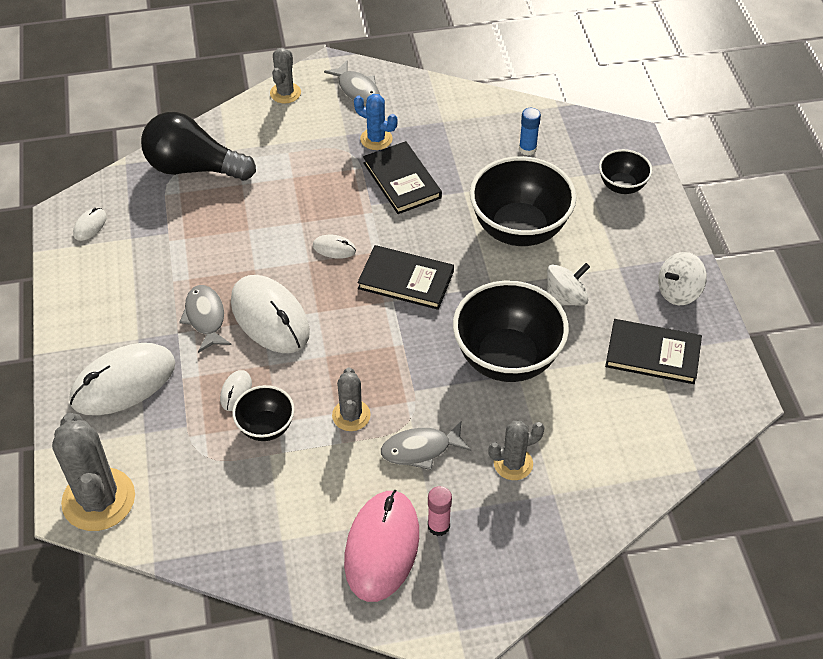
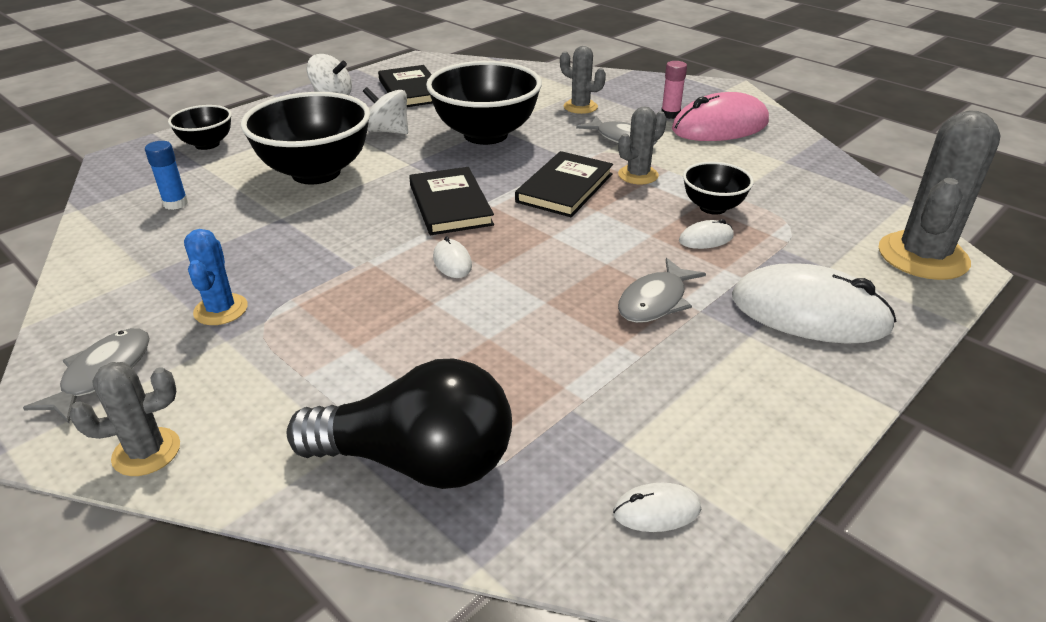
camera: 125 degrees left, 15 degrees down
(193, 168) = (418, 461): black light bulb -> black light bulb turned 60 degrees counterclockwise
(270, 317) = (596, 260): white mouse -> none
(402, 180) = (293, 261): black book -> black book (565, 188)

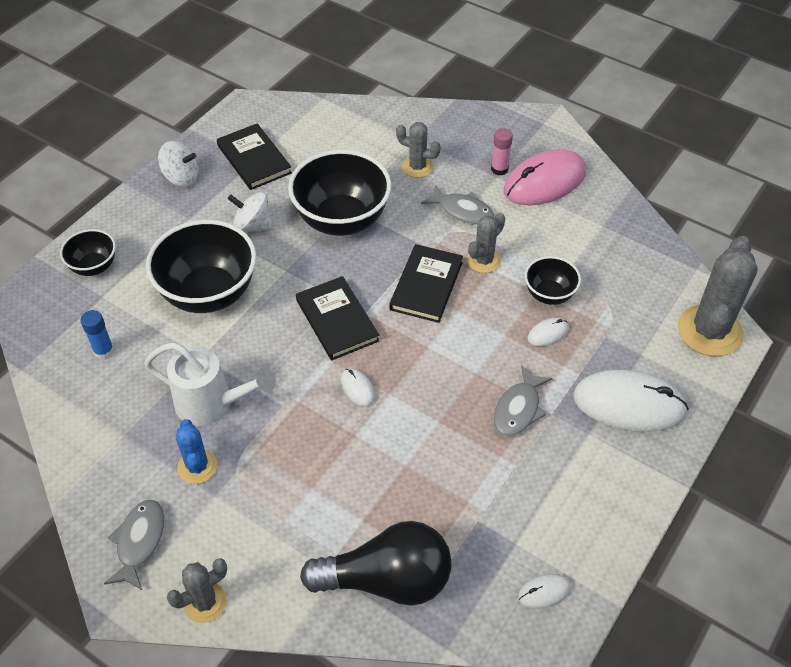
camera: 10 degrees left, 15 degrees up
(270, 257) = (212, 404): none -> white watering can

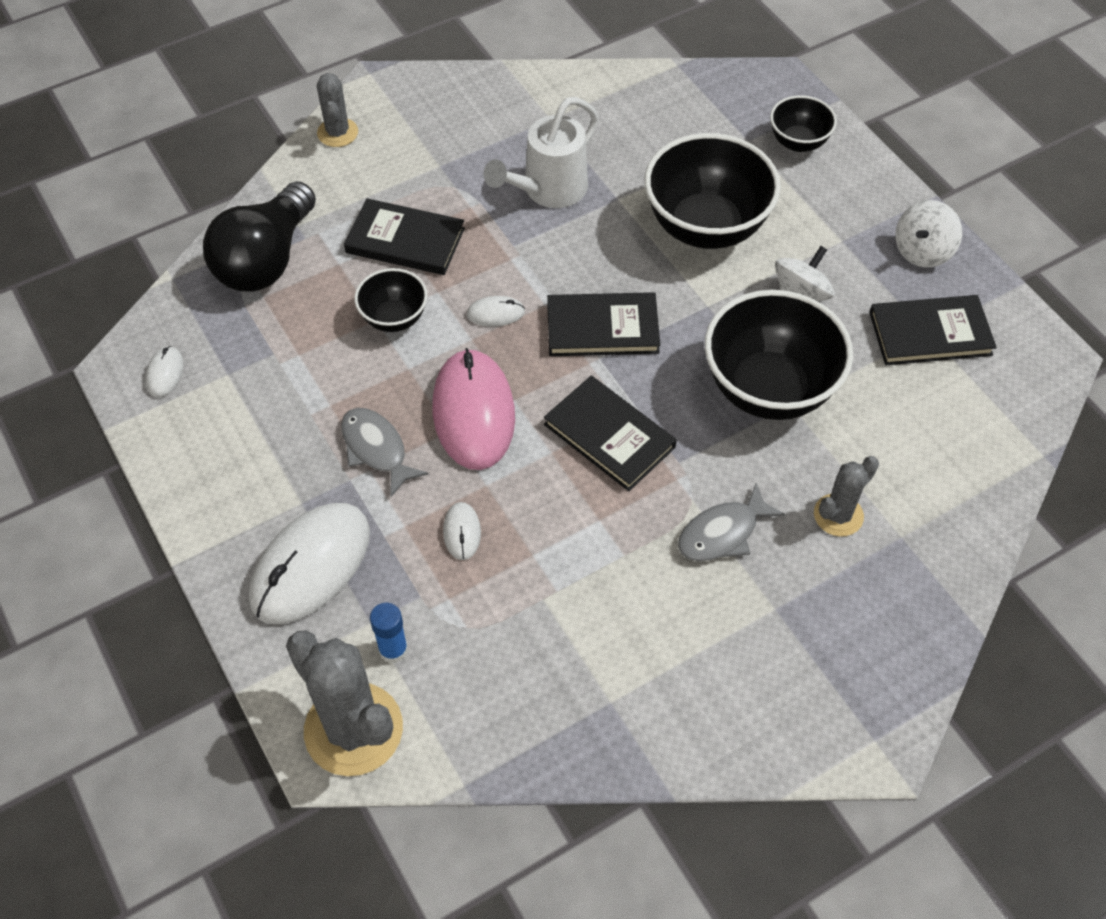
camera: 115 degrees right, 5 degrees up
(104, 351) = (668, 126): blue glue stick -> blue glue stick (393, 650)
(139, 542) = (426, 105): grey fish -> none
(197, 466) = (480, 161): blue cactus -> none
(314, 482) = (405, 241): none -> black book
(484, 260) = (619, 517): grey cactus -> none
(499, 169) = (790, 620): pink glue stick -> none
(544, 182) = (736, 669): pink mouse -> pink mouse (473, 412)
(549, 294) = (522, 565): black bowl -> black bowl (394, 318)

